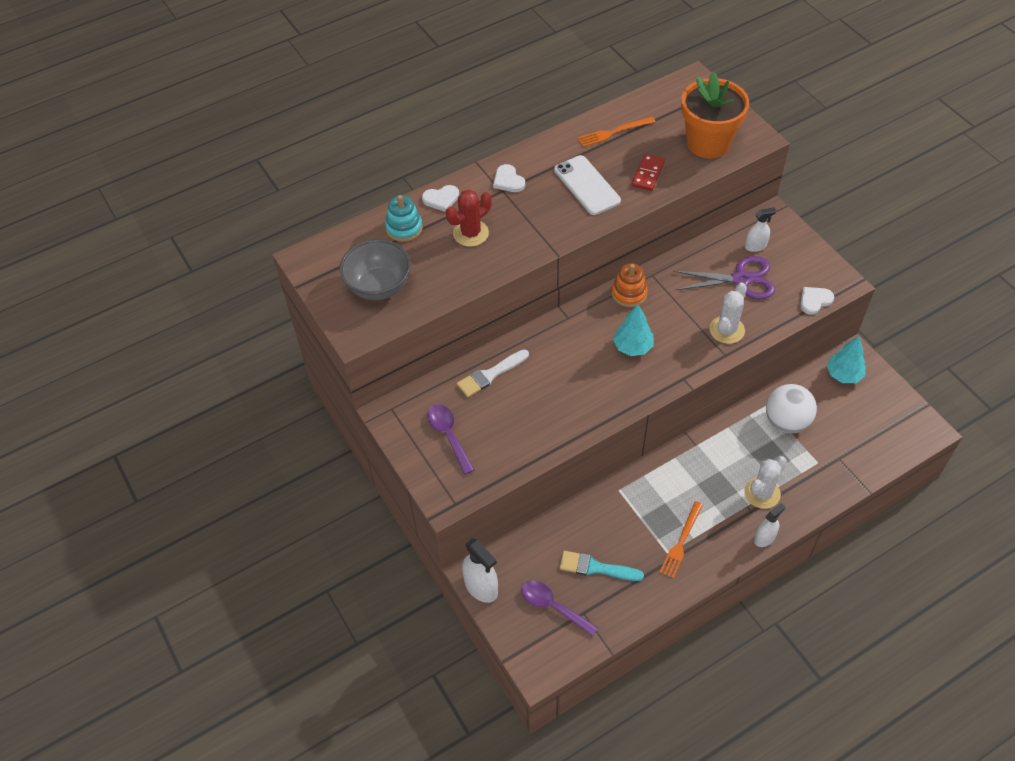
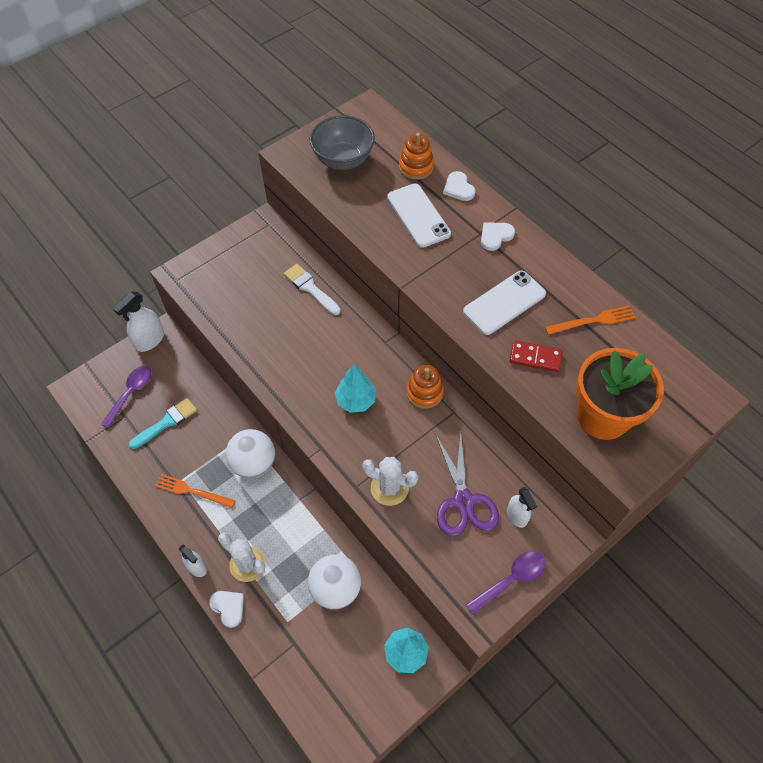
camera: 80 degrees right, 5 degrees up
(404, 228) = (416, 167): turquoise stacking toy -> orange stacking toy
(449, 435) = (243, 267): purple spoon -> purple spoon (511, 580)
(471, 233) = (418, 215): red cactus -> white phone
(596, 568) = (166, 422): turquoise brush -> turquoise brush turned 45 degrees clockwise
(613, 132) = (593, 321): orange fork -> orange fork turned 105 degrees clockwise
(653, 483) = (254, 463): none -> white ball
(814, 301) = (445, 582): white heart -> white heart (228, 607)

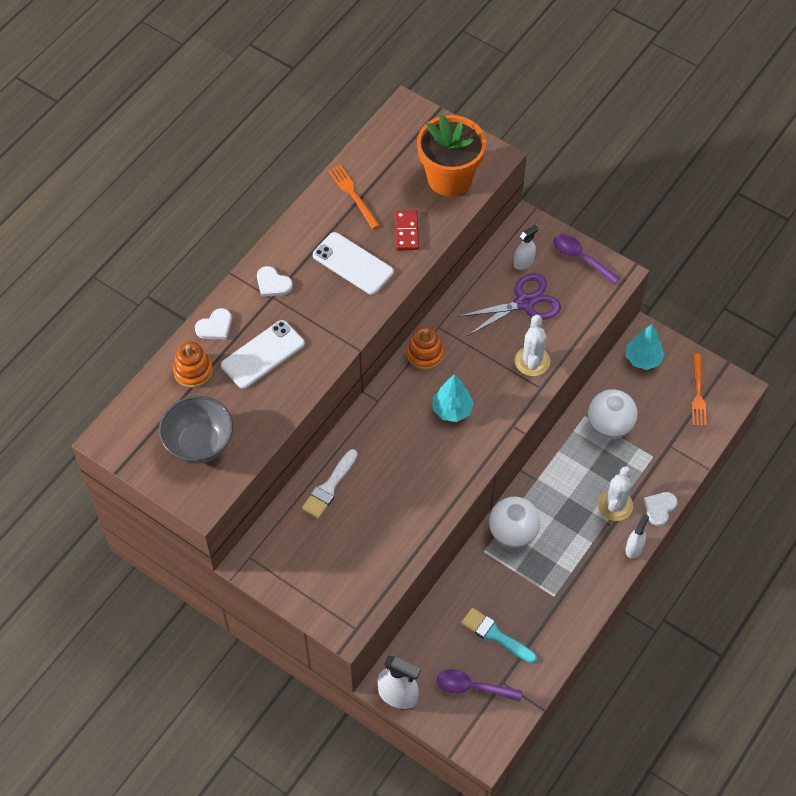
camera: 105 degrees left, 0 degrees up
(192, 491) = (562, 580): orange fork -> orange fork (698, 393)

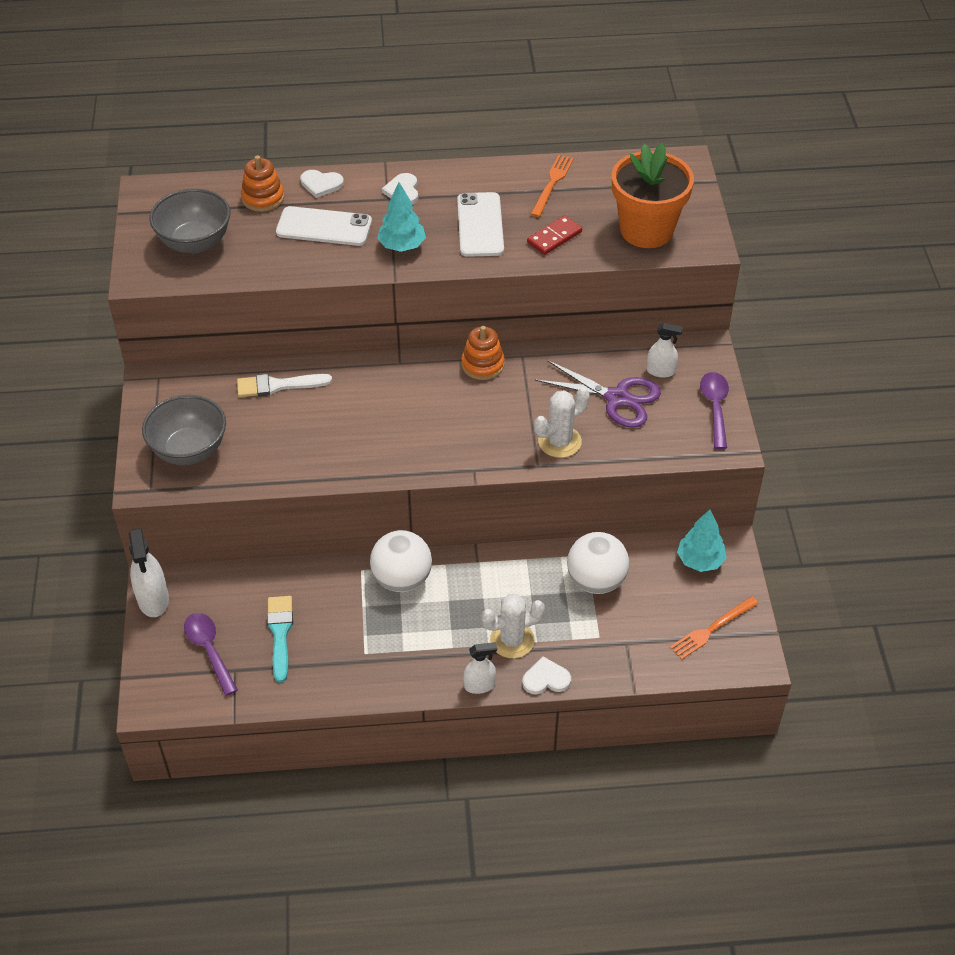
camera: 50 degrees right, 10 degrees down
(340, 581) = (189, 450): none -> grey bowl
(452, 410) = (444, 418): turquoise tree -> turquoise tree (402, 246)

